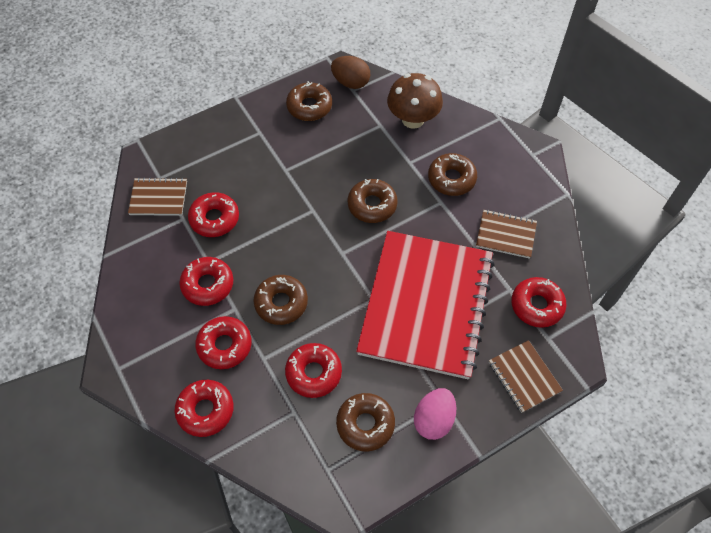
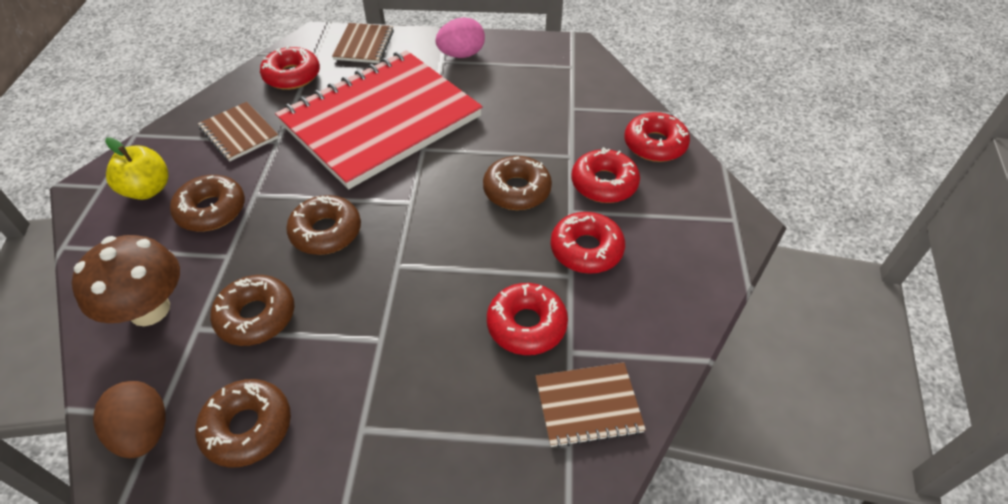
camera: 145 degrees left, 10 degrees down
(158, 198) = (588, 406): brown notebook -> brown notebook turned 45 degrees counterclockwise
(313, 373) = (532, 123): red donut -> none
(365, 424) = (518, 75): brown donut -> brown donut (256, 316)
(503, 168) = (148, 190): none -> yellow apple

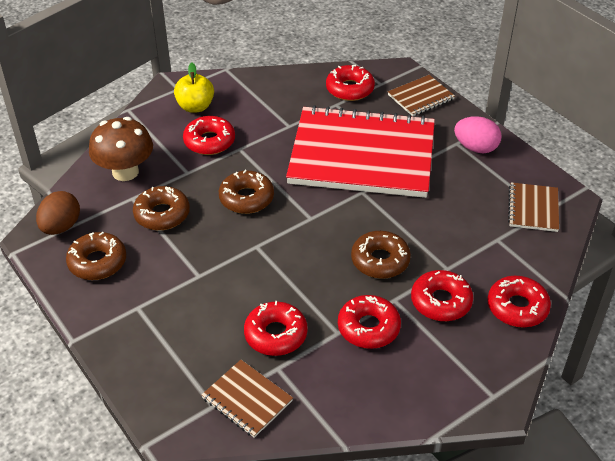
camera: 50 degrees right, 5 degrees down
(211, 210) = (209, 141): brown donut -> red donut
(239, 133) = (276, 106): brown notebook -> brown notebook (533, 208)

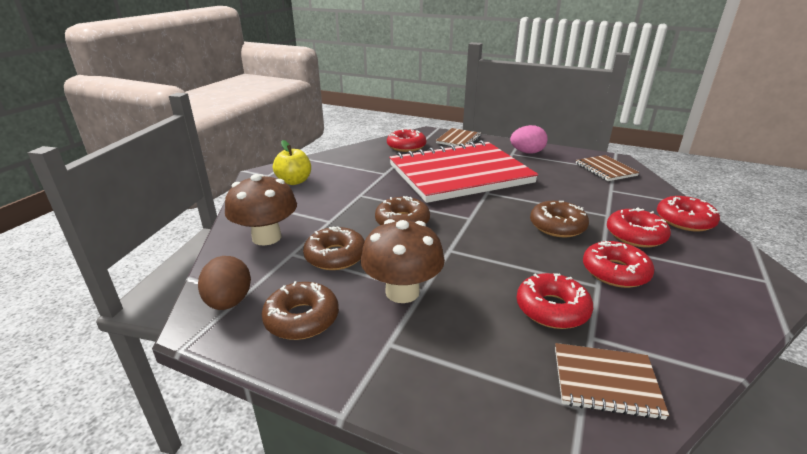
camera: 30 degrees left, 15 degrees down
(182, 270) = (402, 292): none -> brown mushroom
(209, 141) = (329, 197): red donut -> none

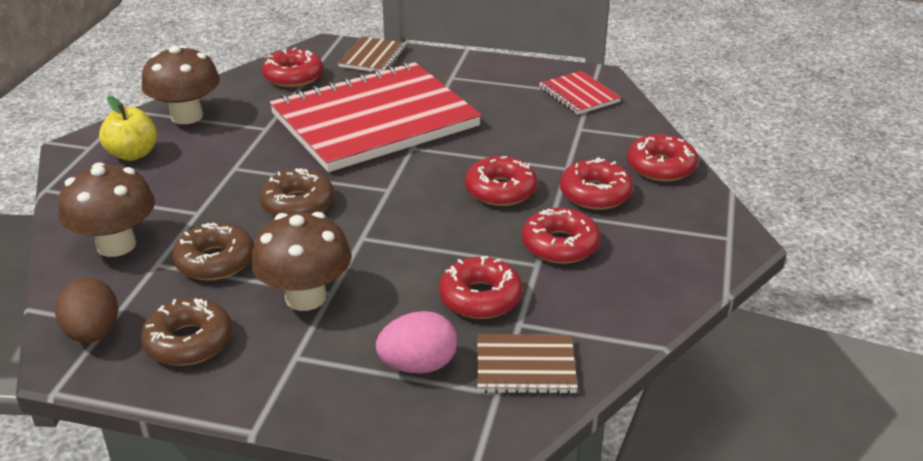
camera: 10 degrees left, 5 degrees up
(334, 163) = (187, 116): none -> brown mushroom
(527, 152) = (473, 73): pink egg -> pink egg (418, 365)
(557, 226) = (500, 190): brown donut -> red donut
(605, 169) = (578, 95): brown notebook -> red notebook

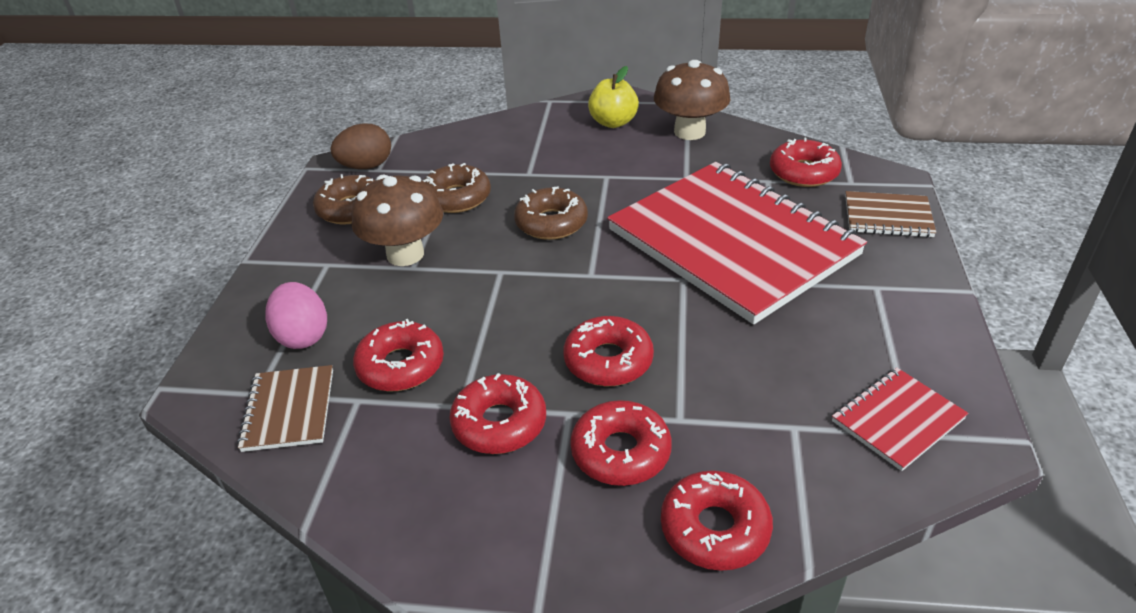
camera: 85 degrees right, 5 degrees up
(116, 245) = (476, 148): brown mushroom -> none

